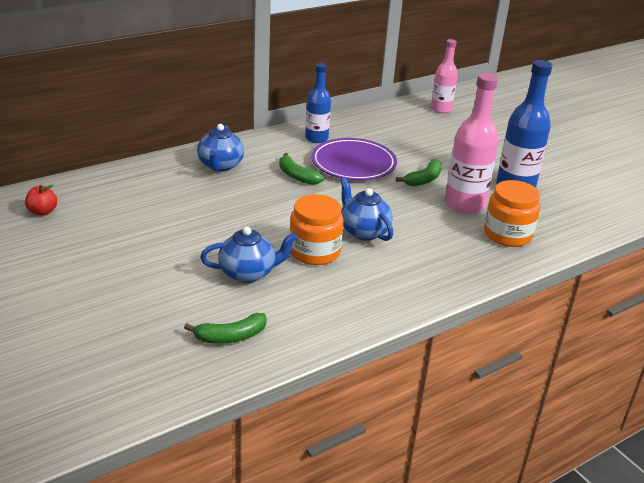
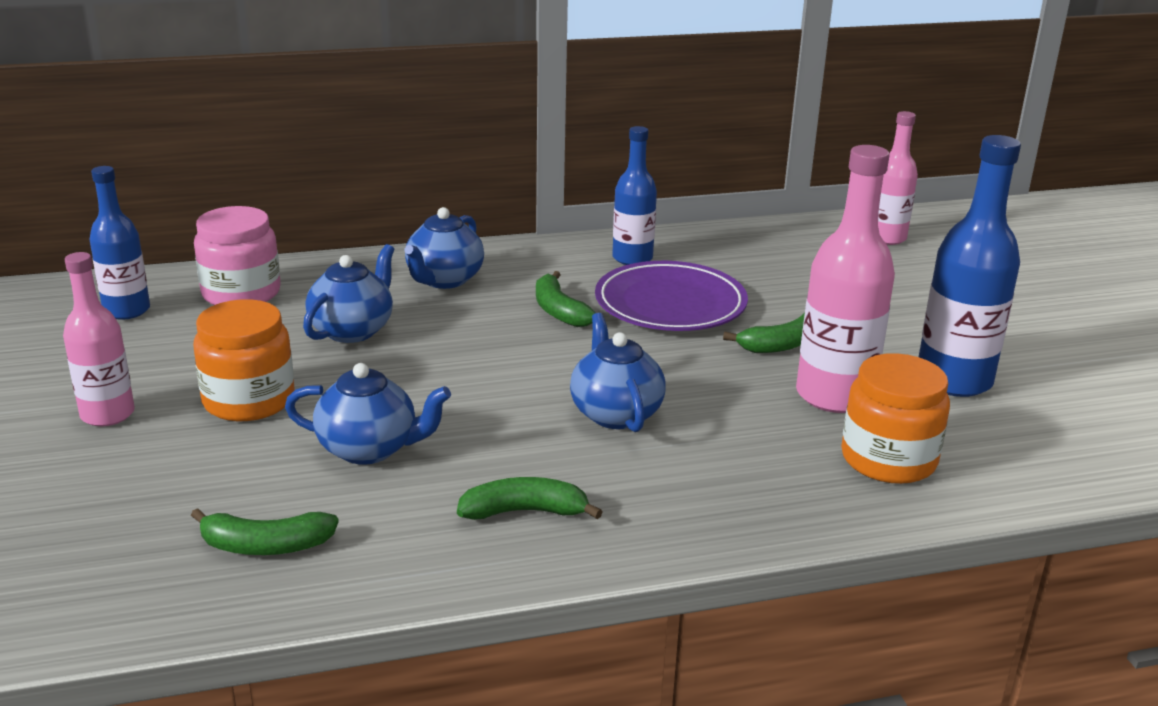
camera: 20 degrees right, 5 degrees down
(42, 212) = (127, 310): red apple -> blue bottle
(82, 278) = (107, 414): none -> pink bottle
(106, 190) = (241, 293): none -> pink jar
(189, 204) = (352, 330): none -> blue teapot
(314, 252) = (506, 433): orange jar -> orange jar (249, 400)
(352, 293) = (524, 512): none -> green banana

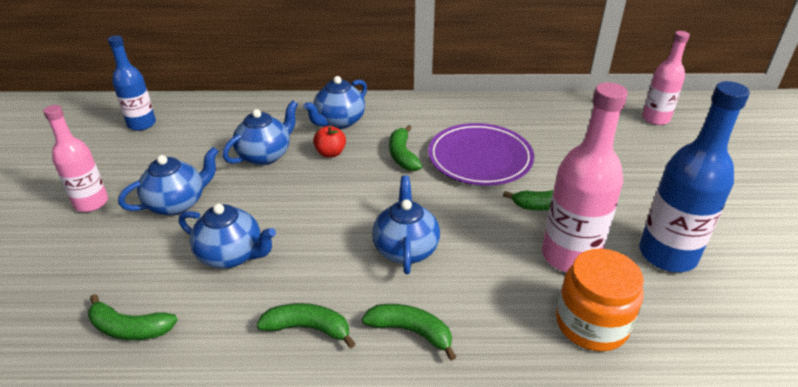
camera: 15 degrees right, 10 degrees up
(241, 293) = (212, 118): pink jar -> none
(249, 400) = (177, 203): orange jar -> blue teapot
(451, 318) = (330, 153): none -> red apple
(632, 258) = (468, 117): blue bottle -> none
(665, 497) = (411, 331): none -> green banana

